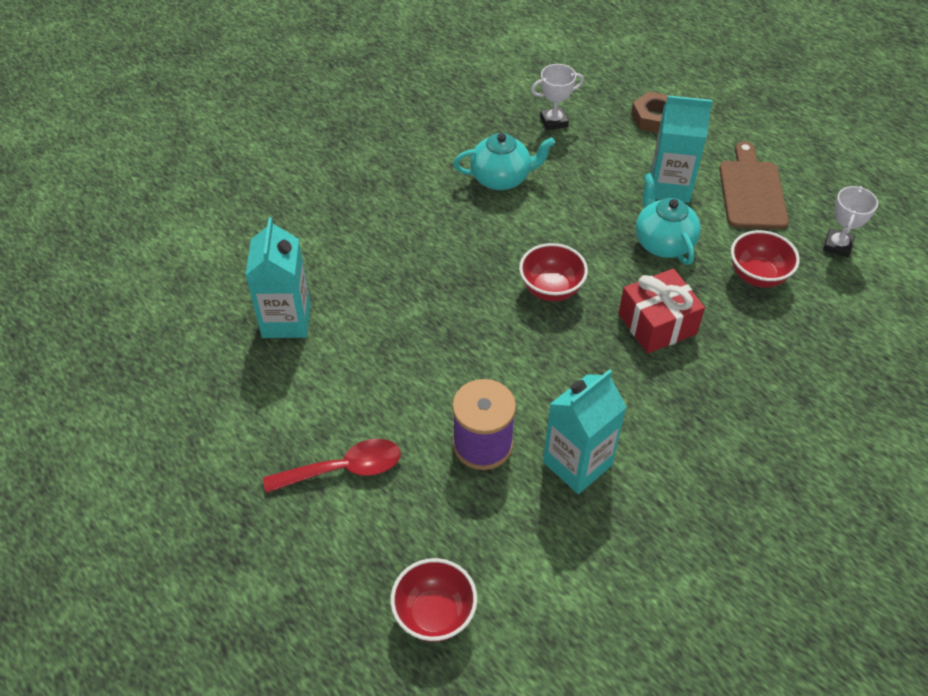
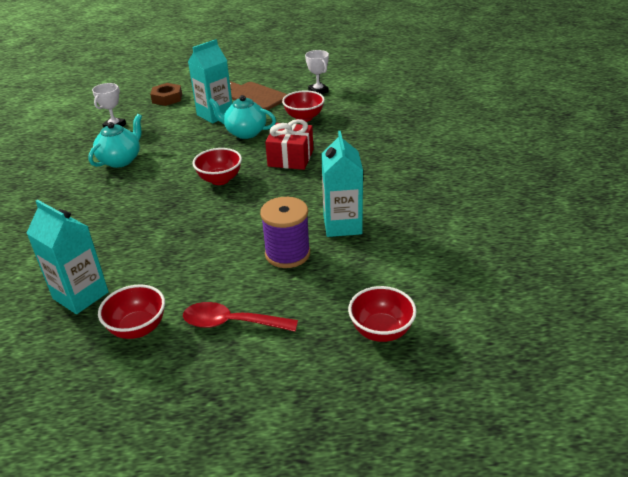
camera: 50 degrees left, 15 degrees down
(280, 399) = (138, 328): none -> red bowl
(344, 469) = (231, 323): red spoon -> red spoon turned 105 degrees counterclockwise

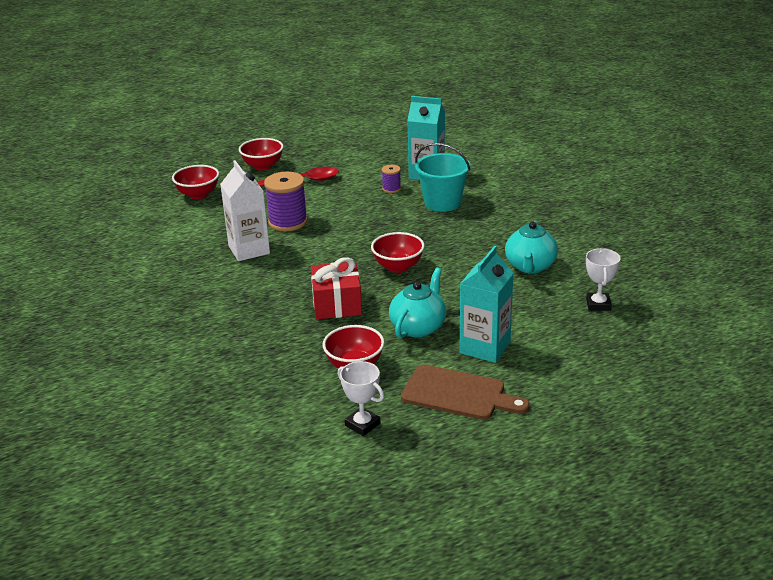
camera: 160 degrees right, 5 degrees down
(112, 243) = (442, 203): none -> turquoise bucket
(138, 328) = (366, 168): red bowl -> red bowl (263, 166)
(142, 279) = (391, 189): none -> purple spool
(167, 98) = (587, 363): brown nut -> none
(245, 132) = (418, 327): turquoise teapot -> turquoise teapot turned 60 degrees counterclockwise
(342, 225) = (249, 250): turquoise carton -> white carton

